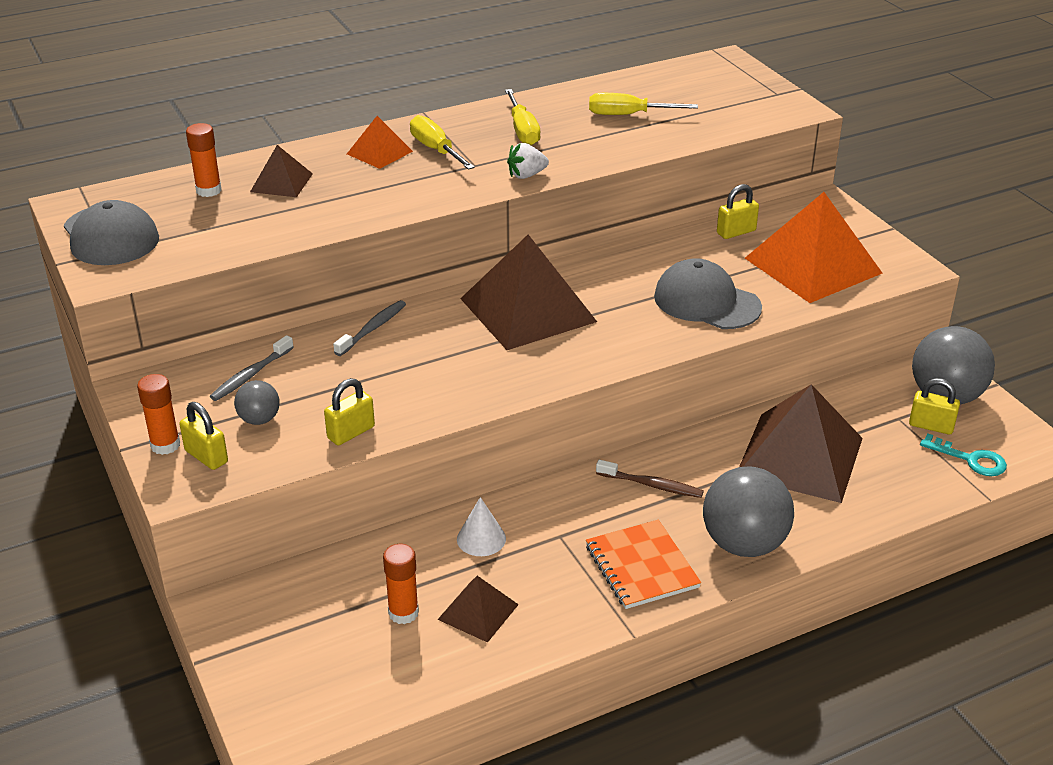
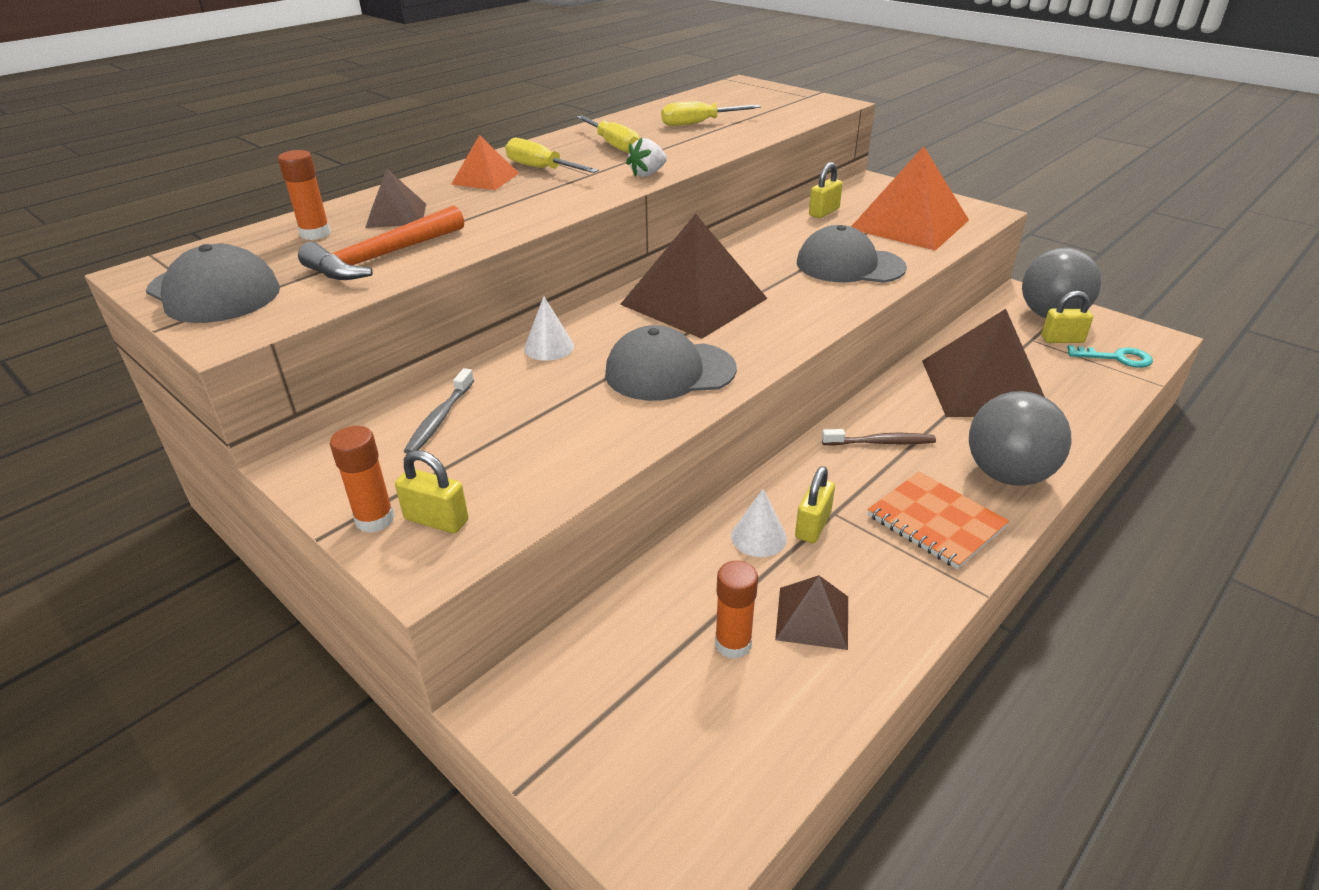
camera: 20 degrees left, 0 degrees up
(246, 227) = (382, 257): none -> orange hammer
(259, 419) = (479, 463): grey ball -> none
(351, 432) = (596, 452): yellow padlock -> yellow padlock (812, 526)
(372, 329) = (549, 347): grey toothbrush -> white cone
(456, 376) = (669, 371): none -> grey cap

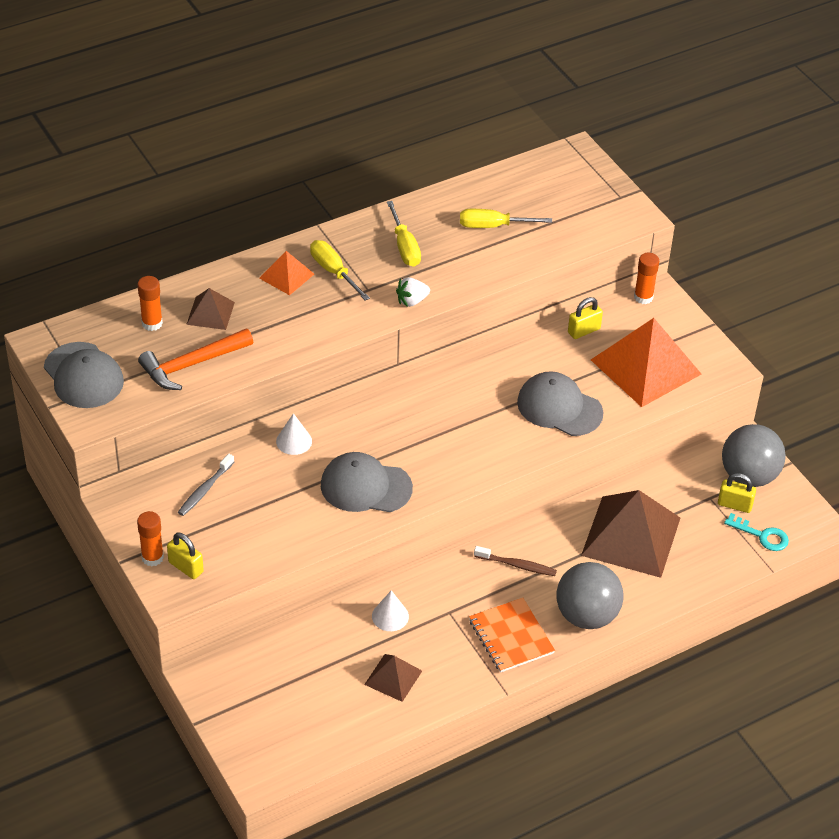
camera: 15 degrees right, 10 degrees up
(693, 301) = (416, 419): brown pyramid -> none
(733, 644) = (339, 680): orange glue stick -> orange glue stick (643, 297)
(812, 526) = (429, 618): yellow padlock -> none

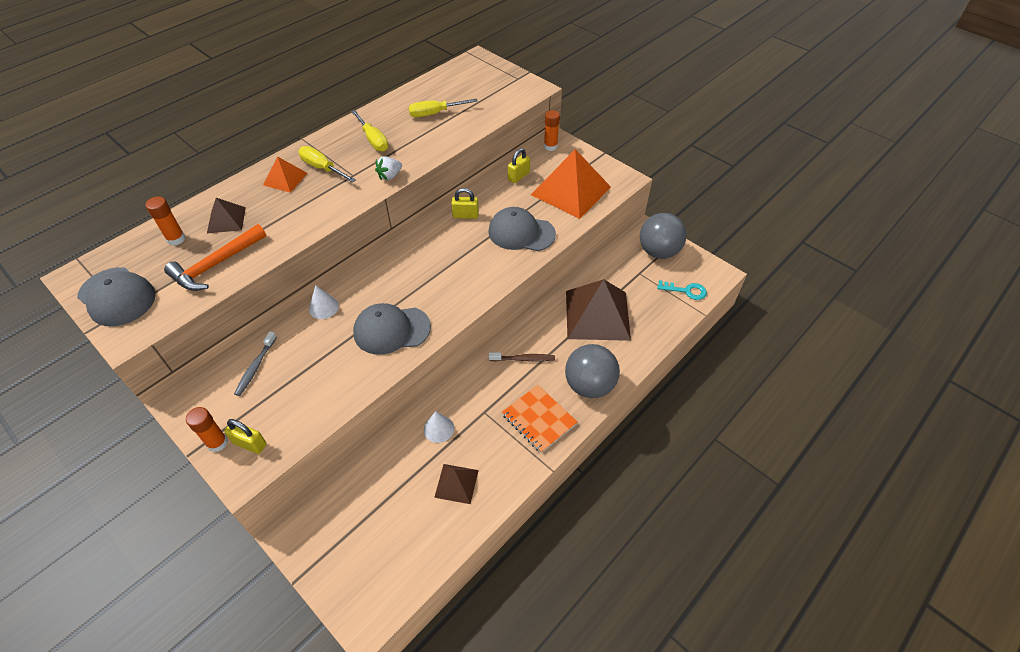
camera: 15 degrees left, 5 degrees up
(734, 505) = (658, 274): yellow padlock -> yellow padlock (465, 215)

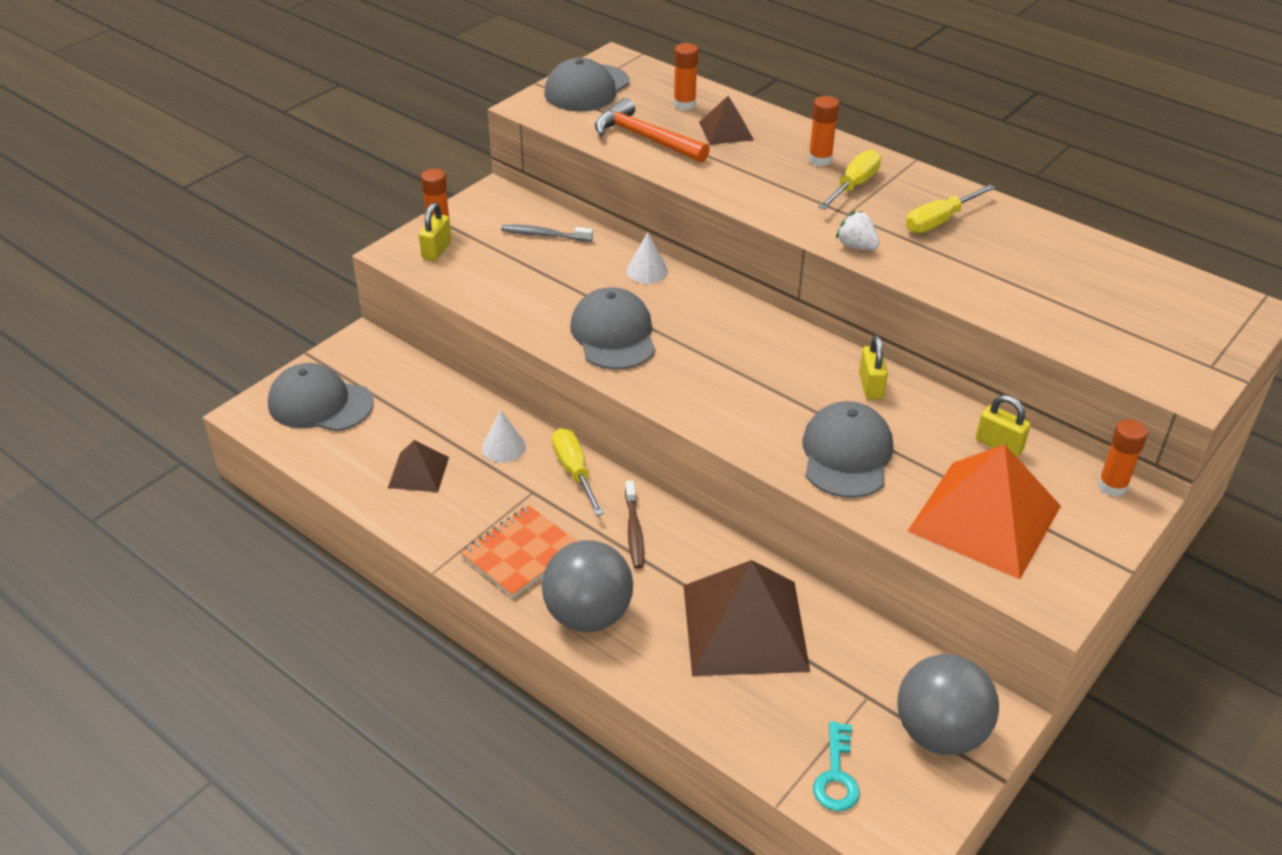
camera: 85 degrees right, 10 degrees down
(285, 179) = (820, 159): orange pyramid -> orange glue stick
(365, 563) = (320, 403): none -> grey cap
(434, 113) = (1040, 274): yellow screwdriver -> yellow screwdriver (574, 471)

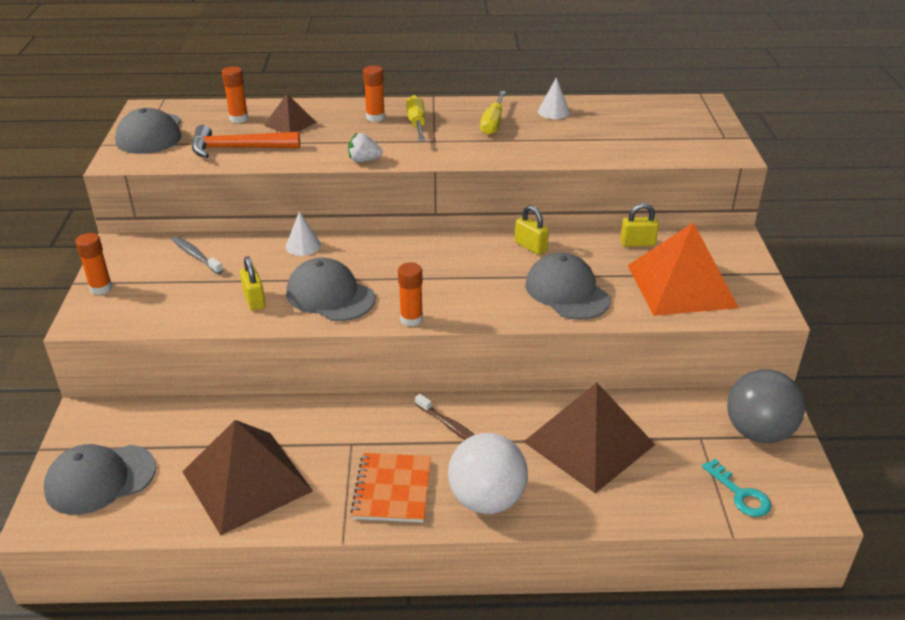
camera: 40 degrees left, 5 degrees down
(418, 472) = (247, 481): brown pyramid -> brown pyramid, size x2.03
(436, 250) = (118, 303): yellow padlock -> yellow padlock (254, 300)
(503, 447) = (294, 426): white cone -> white cone (553, 112)
(544, 235) = (196, 256): grey toothbrush -> grey toothbrush turned 75 degrees clockwise
(574, 471) = (364, 413): yellow screwdriver -> none
(588, 615) = (486, 500): grey ball -> white ball
(856, 246) = (465, 156): white strawberry -> white strawberry (364, 160)
(1112, 486) = (716, 235): orange glue stick -> orange glue stick (411, 319)

